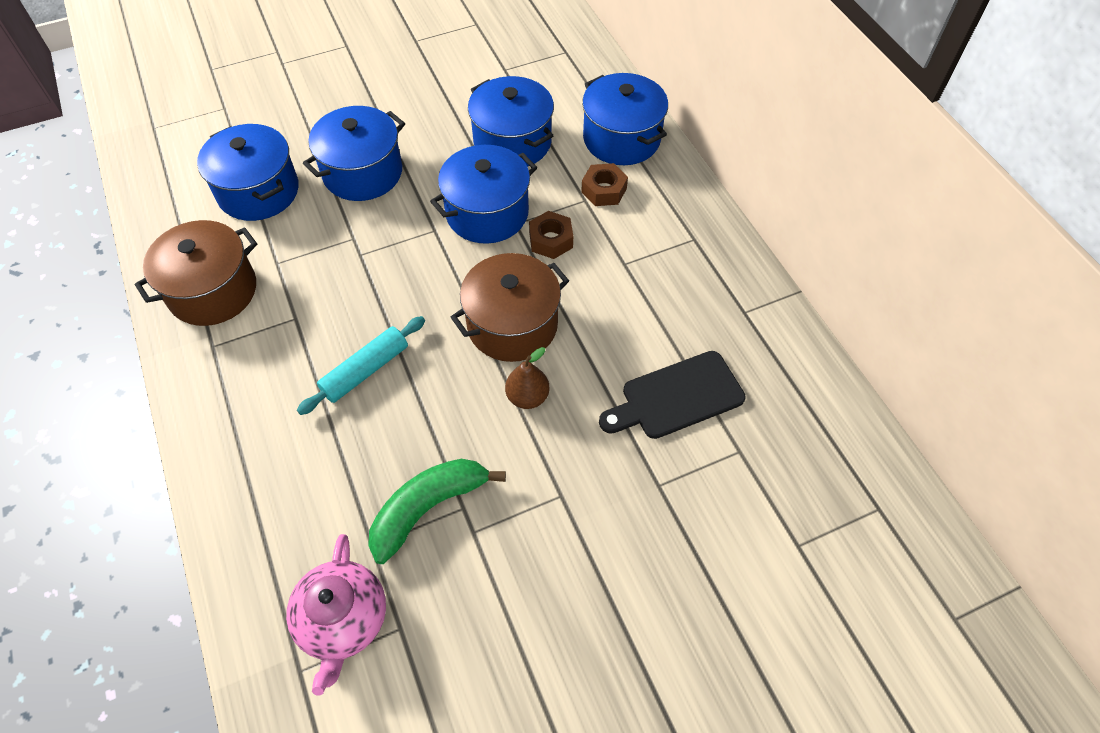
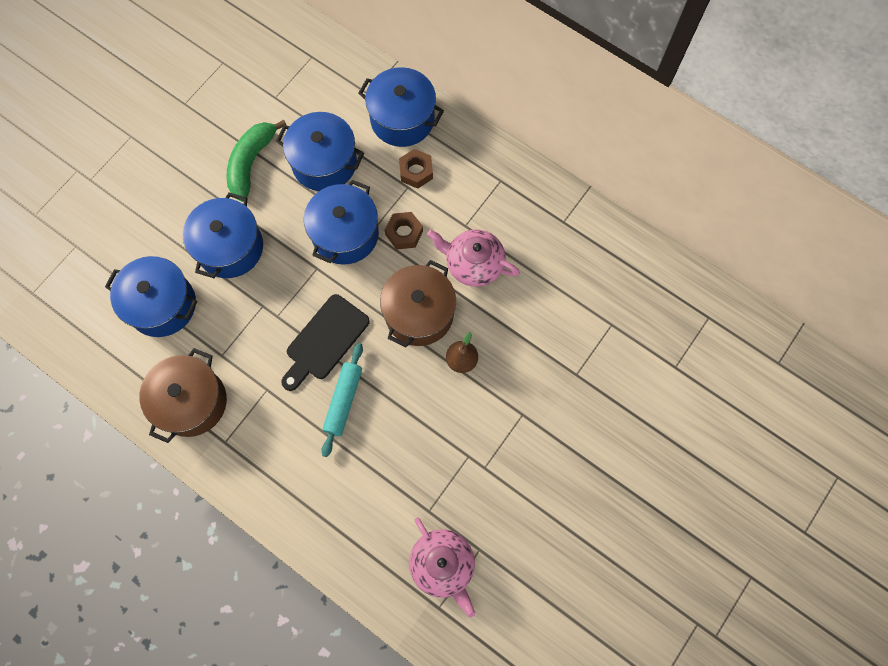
camera: 30 degrees left, 15 degrees up
(428, 508) = (447, 469): green banana -> green banana (251, 163)
(608, 305) = (473, 263): none -> pink teapot
(676, 397) = (554, 308): black cutting board -> black cutting board (325, 340)

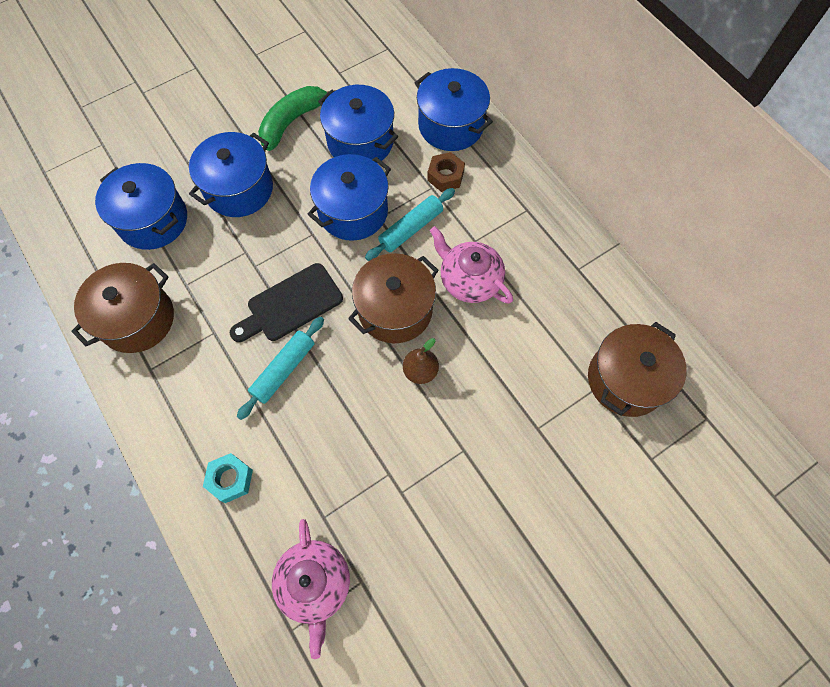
camera: 20 degrees right, 5 degrees down
(338, 509) = (230, 479): none -> turquoise nut
(404, 233) = (411, 228): brown nut -> turquoise rolling pin
(634, 307) = (625, 379): none -> brown pot

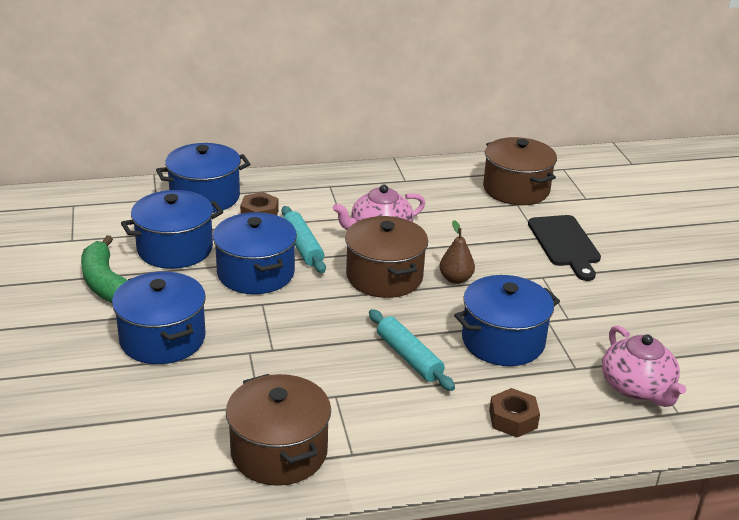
camera: 70 degrees left, 35 degrees down
(153, 220) = (148, 413): blue pot -> blue pot (503, 341)
(230, 479) = (513, 419): turquoise nut -> brown nut
(290, 304) = (336, 336): black cutting board -> black cutting board (565, 244)
(315, 583) = (637, 388): pink teapot -> pink teapot turned 60 degrees clockwise

